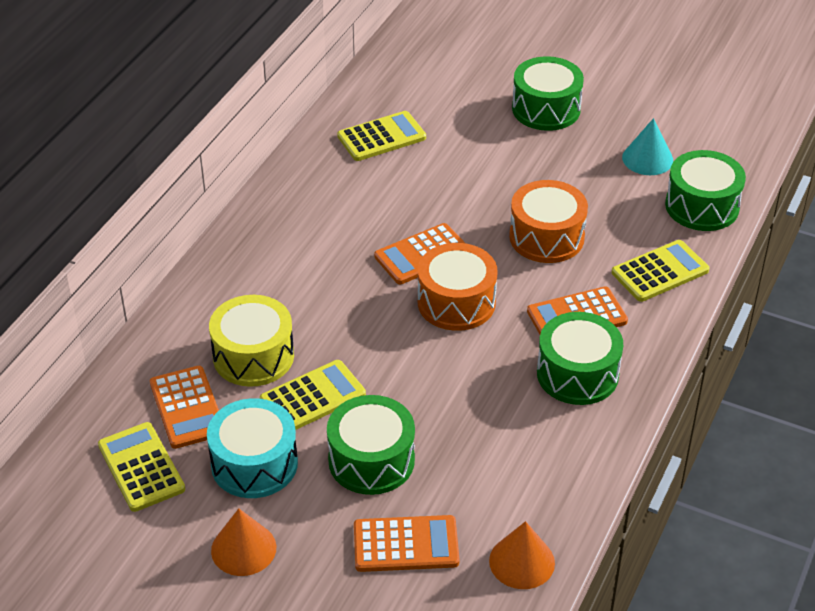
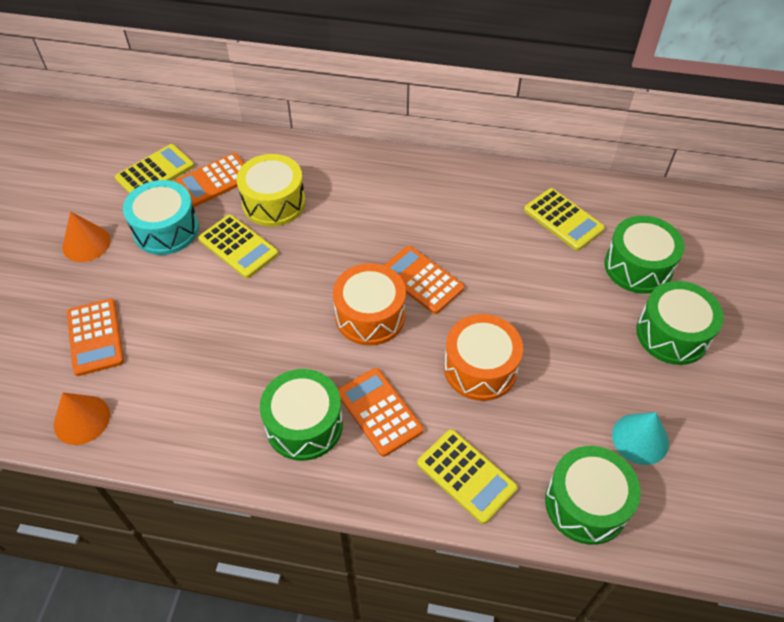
camera: 75 degrees right, 10 degrees up
(371, 460) = (178, 297): green drum -> green drum (638, 266)

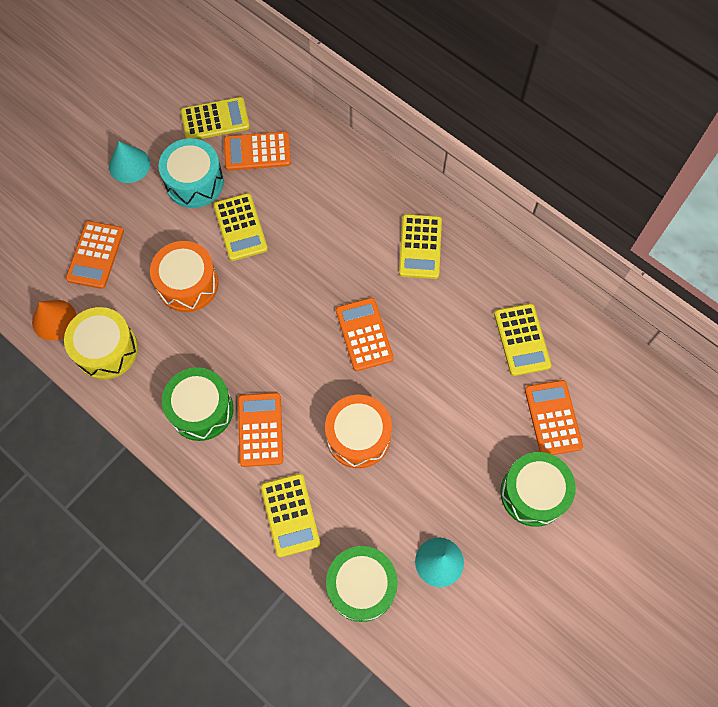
camera: 30 degrees right, 15 degrees up
(86, 243) = (129, 165): orange cone -> turquoise cone
(274, 202) = (292, 198): yellow drum -> yellow drum (106, 350)
(370, 316) = (303, 345): orange drum -> orange drum (188, 284)
(421, 189) = (420, 247): none -> yellow calculator
(638, 266) = (552, 418): green drum -> orange calculator

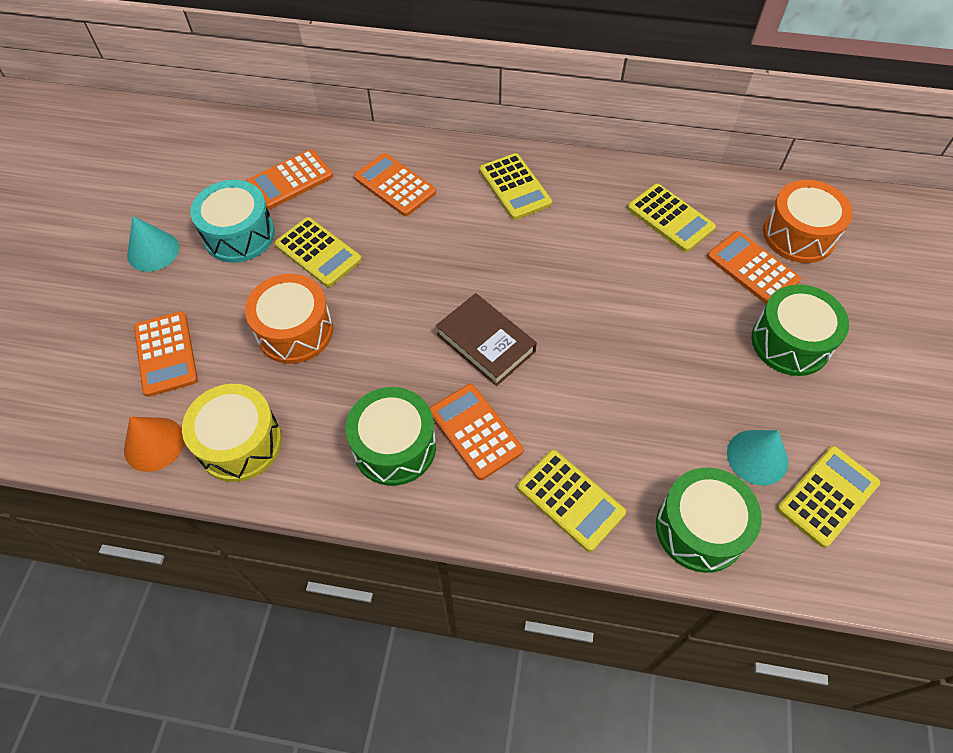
camera: 30 degrees left, 10 degrees down
(215, 119) = (225, 171): yellow calculator -> yellow calculator (827, 496)
(311, 367) = (486, 343): none -> brown book
(358, 436) = (583, 382): orange drum -> orange drum (798, 235)
(364, 334) = (517, 287): orange calculator -> orange calculator (395, 185)

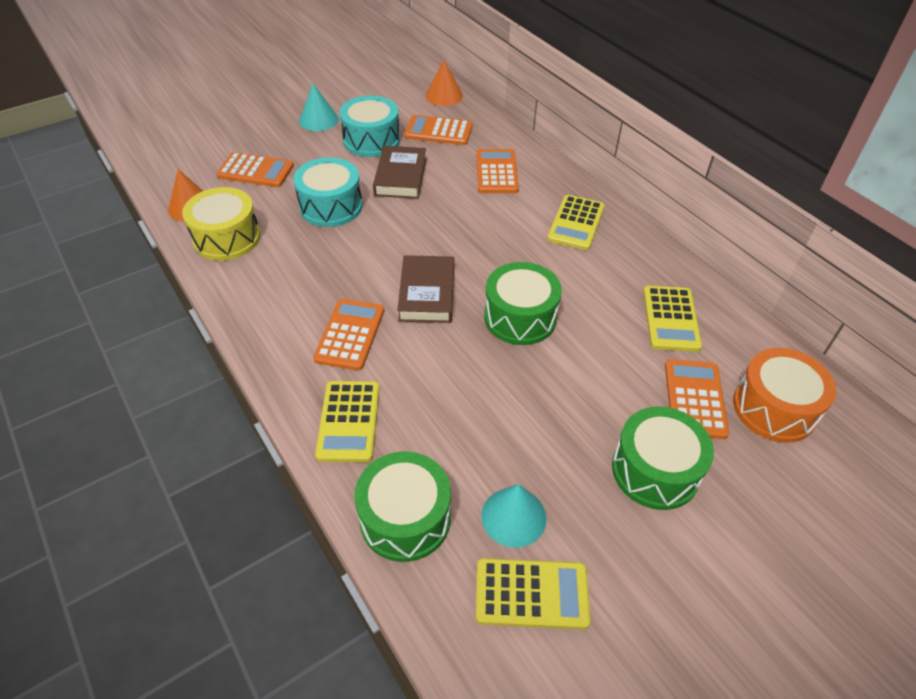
camera: 45 degrees right, 10 degrees down
(166, 354) = (256, 171): orange calculator -> orange calculator turned 105 degrees counterclockwise
(245, 138) = (444, 95): none -> orange cone
(295, 331) = (331, 206): orange drum -> turquoise drum
(318, 252) = (400, 177): yellow calculator -> brown book
(394, 446) = (295, 304): green drum -> green drum (520, 317)

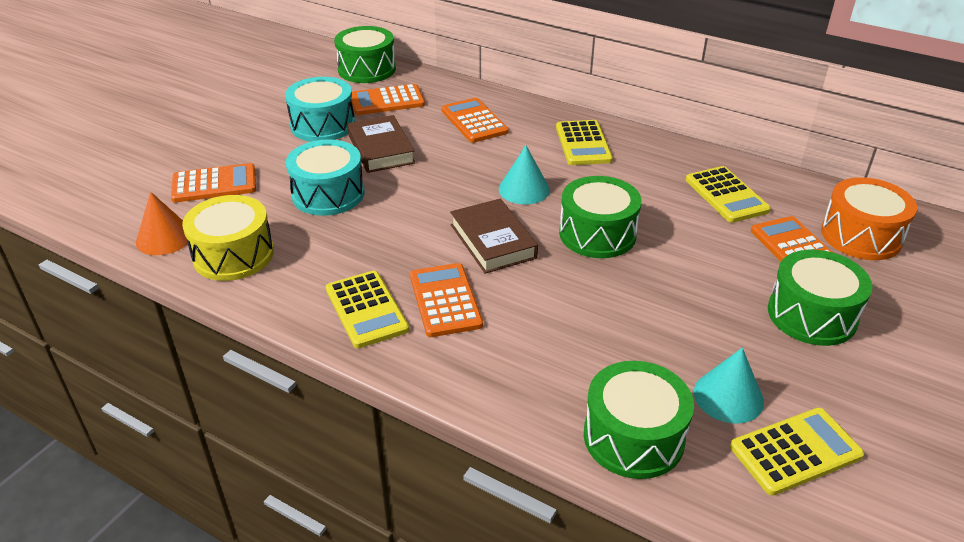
camera: 25 degrees left, 10 degrees down
(318, 120) = (248, 120): turquoise cone -> turquoise cone (524, 189)
(349, 421) = (508, 376): yellow calculator -> yellow calculator (366, 309)
(444, 95) = (367, 69): orange cone -> green drum

